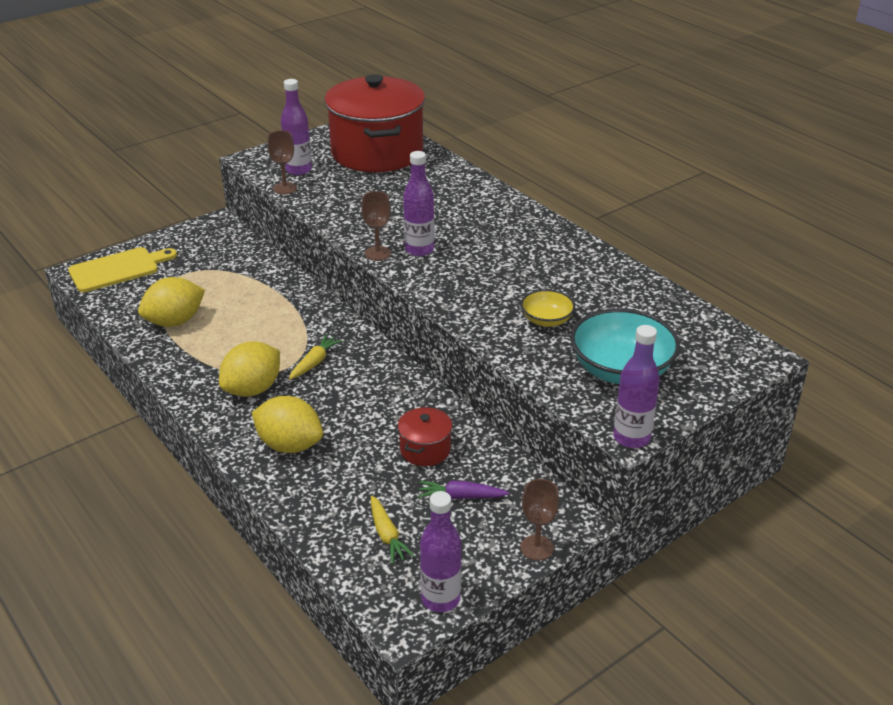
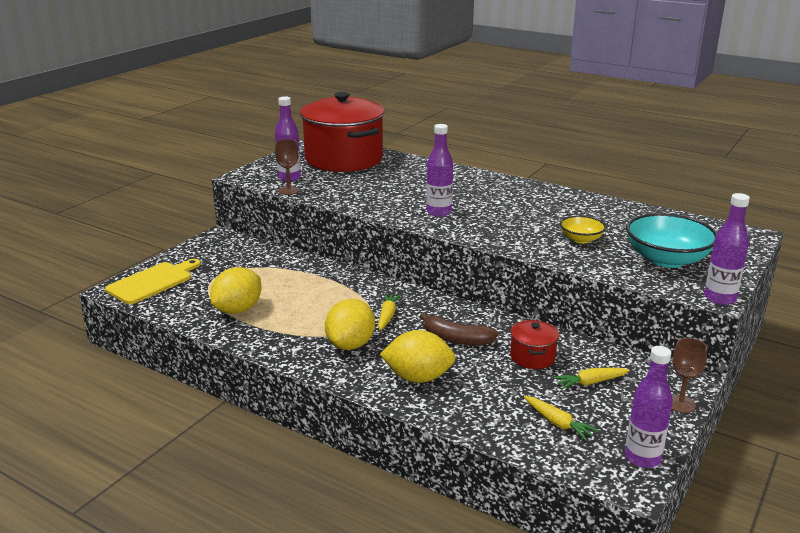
camera: 20 degrees left, 10 degrees down
(363, 408) = (456, 339): none -> brown banana
(377, 253) = (408, 219): brown goblet -> none
(461, 496) = (590, 383): purple carrot -> yellow carrot

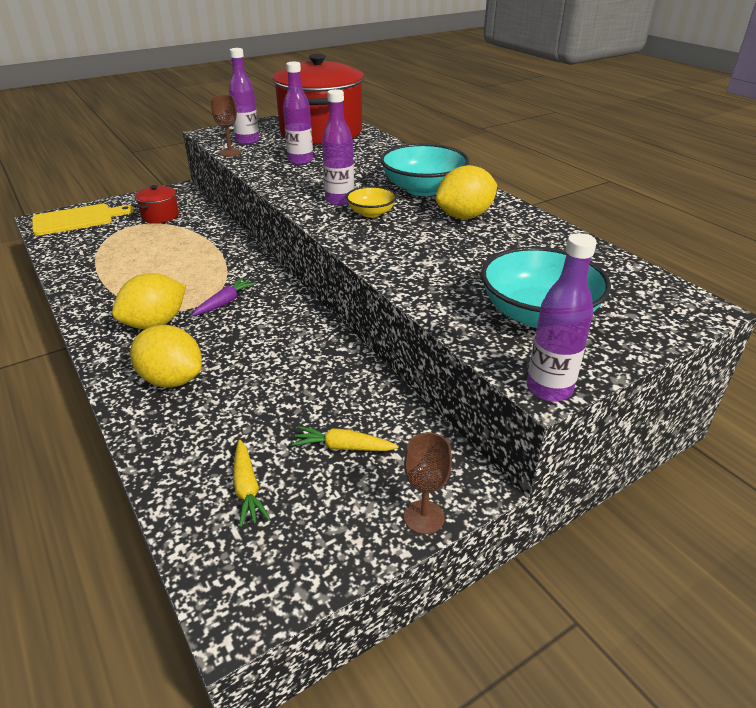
camera: 25 degrees right, 10 degrees up
(238, 310) = (107, 262): yellow lemon -> yellow lemon (464, 216)
(387, 316) = (225, 302): yellow carrot -> purple carrot
(456, 339) = (260, 347): brown banana -> none
(490, 192) = (423, 189): none -> turquoise bowl
(532, 357) = (315, 392): red pot -> red pot (160, 216)
(581, 239) = (458, 263): yellow bowl -> yellow bowl (371, 213)
(642, 458) = (291, 579): purple bottle -> purple bottle (300, 161)

